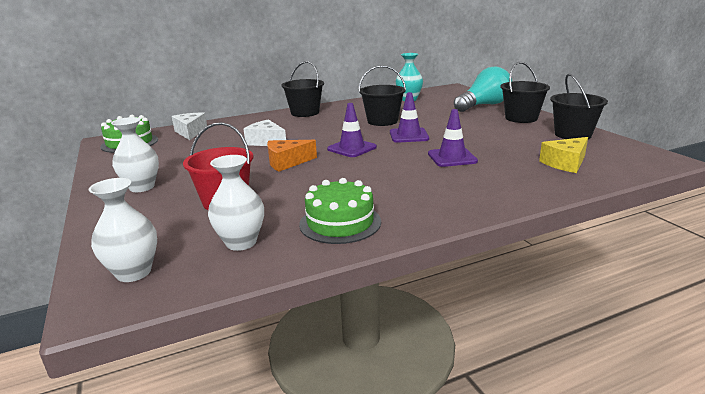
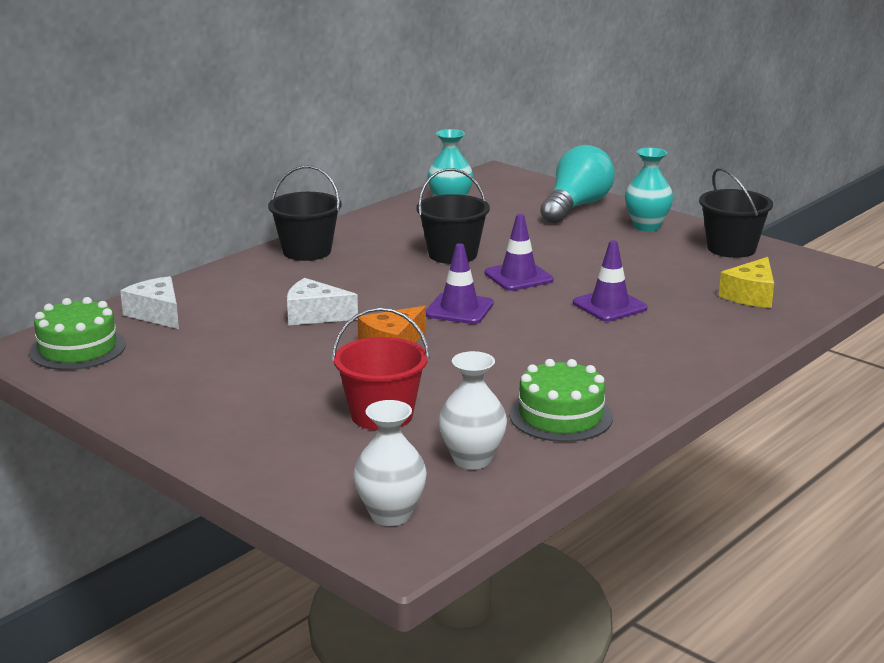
camera: 25 degrees left, 0 degrees up
(142, 187) = (227, 416): white vase -> none
(521, 118) = (646, 226): black bucket -> turquoise vase

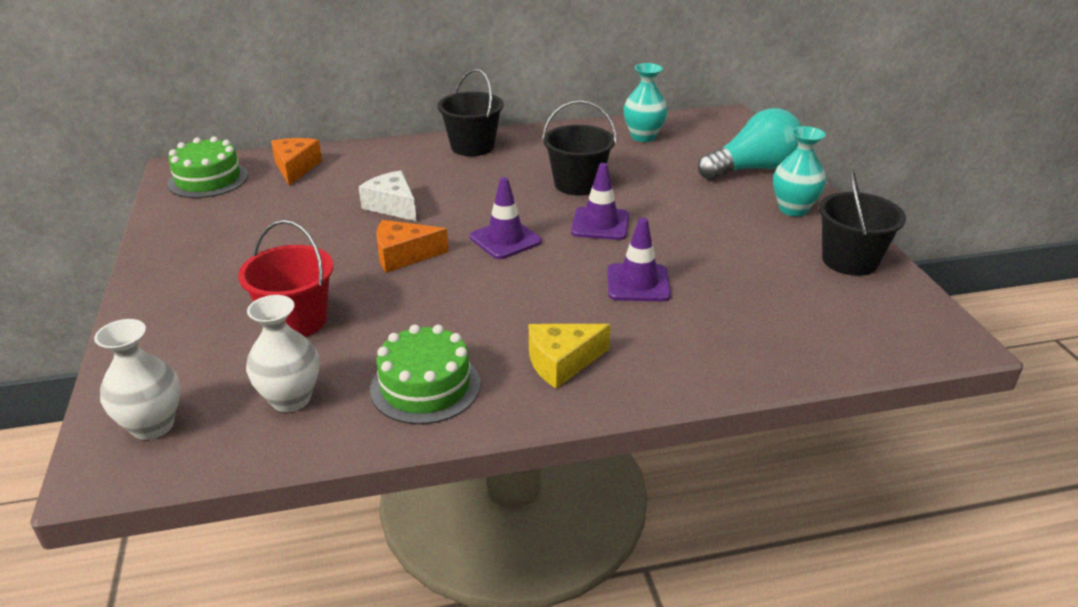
camera: 35 degrees right, 10 degrees up
(157, 314) = (295, 168): white cheese -> orange cheese
(751, 295) = (797, 323): yellow cheese -> yellow cheese (562, 362)

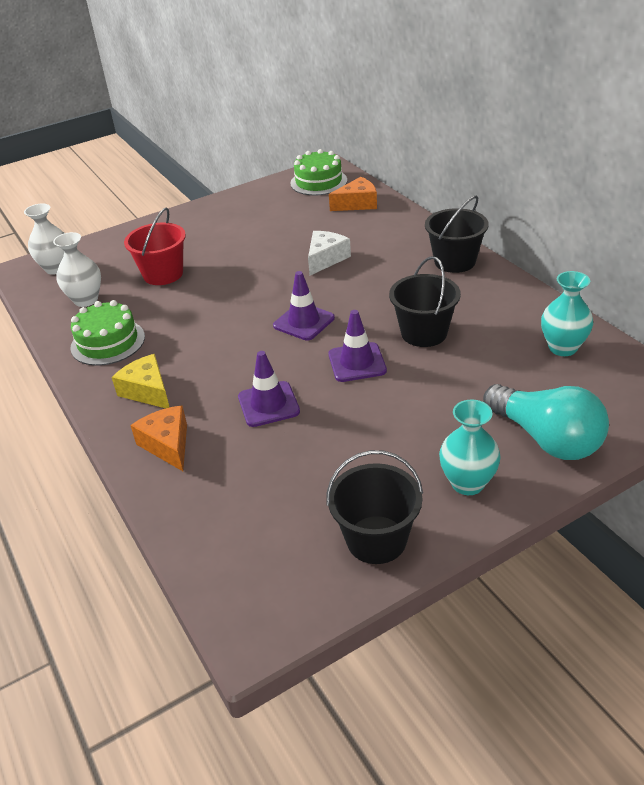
camera: 75 degrees right, 5 degrees up
(404, 255) = (257, 286): orange cheese -> orange cheese (167, 445)

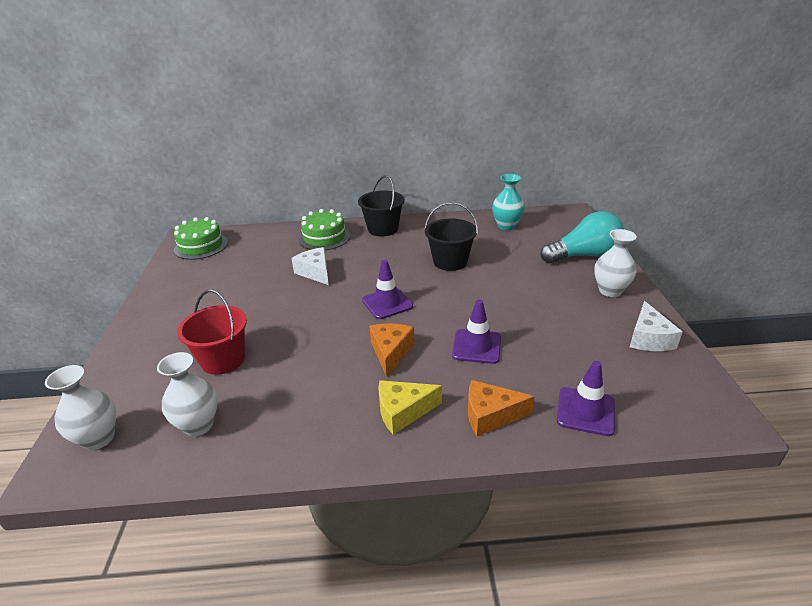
camera: 65 degrees left, 5 degrees down
(108, 342) = (296, 423): green cake -> green cake (324, 237)
(357, 204) = (260, 240): orange cheese -> orange cheese (390, 352)
(357, 362) = (459, 295): purple traffic cone -> purple traffic cone (585, 411)
(376, 539) = (649, 338): black bucket -> white cheese
(467, 483) = (610, 291): turquoise vase -> white vase

